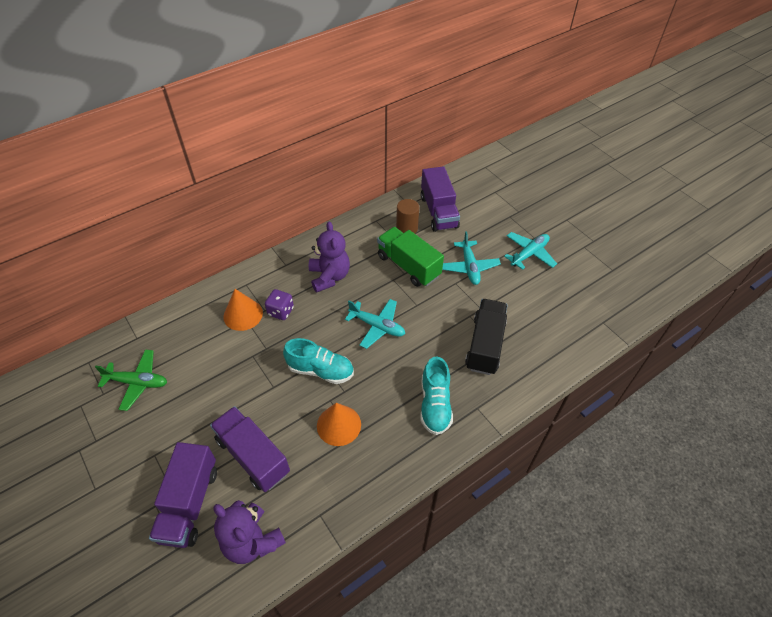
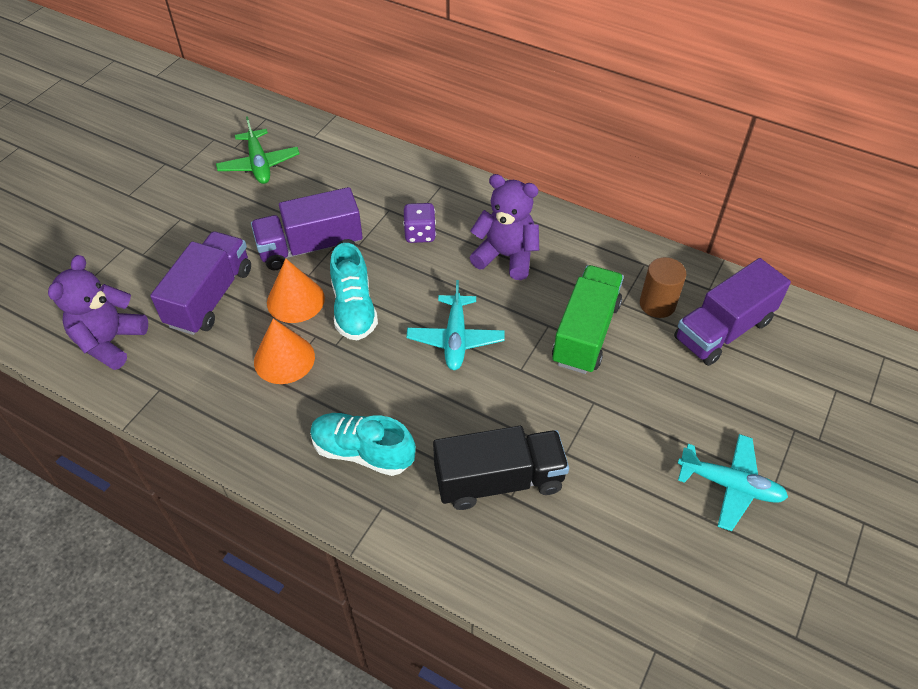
camera: 65 degrees right, 0 degrees up
(189, 503) = (136, 271): purple truck -> purple truck (310, 247)
(243, 314) = (394, 203): orange cone -> orange cone (295, 300)
(329, 277) = (506, 256): purple teddy bear -> purple teddy bear turned 120 degrees counterclockwise
(435, 404) = (363, 452): turquoise shoe -> turquoise shoe turned 45 degrees clockwise
(469, 267) = (638, 409): turquoise plane -> none

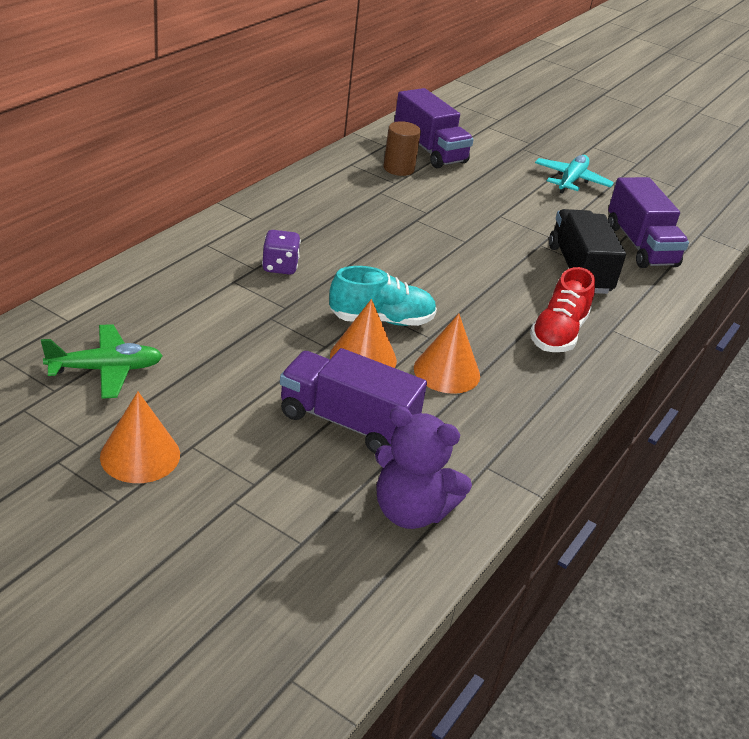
camera: 90 degrees left, 15 degrees down
(170, 196) = (140, 455): none -> orange cone
(310, 247) = (280, 340): purple truck -> purple truck (640, 246)
(363, 452) = (558, 333): turquoise shoe -> red shoe
(455, 339) = (428, 267): turquoise plane -> none
(506, 256) = (326, 225): purple teddy bear -> none
(585, 333) = (427, 204): green truck -> none

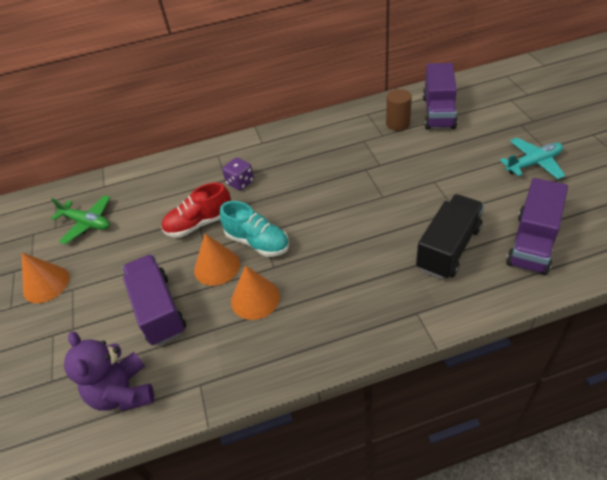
camera: 50 degrees right, 10 degrees up
(558, 333) = (368, 299): red shoe -> red shoe (199, 224)

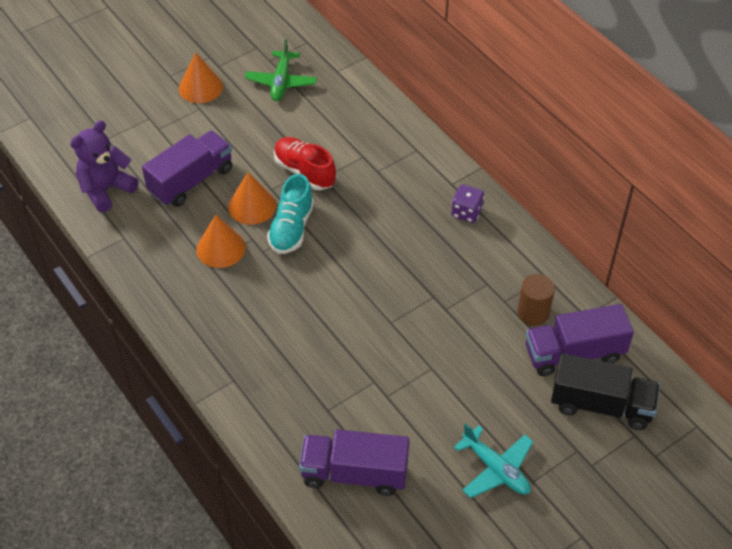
camera: 65 degrees right, 5 degrees up
(240, 182) = (376, 186): purple dice -> purple dice (466, 212)
(448, 248) = (326, 396): black truck -> black truck (601, 405)

